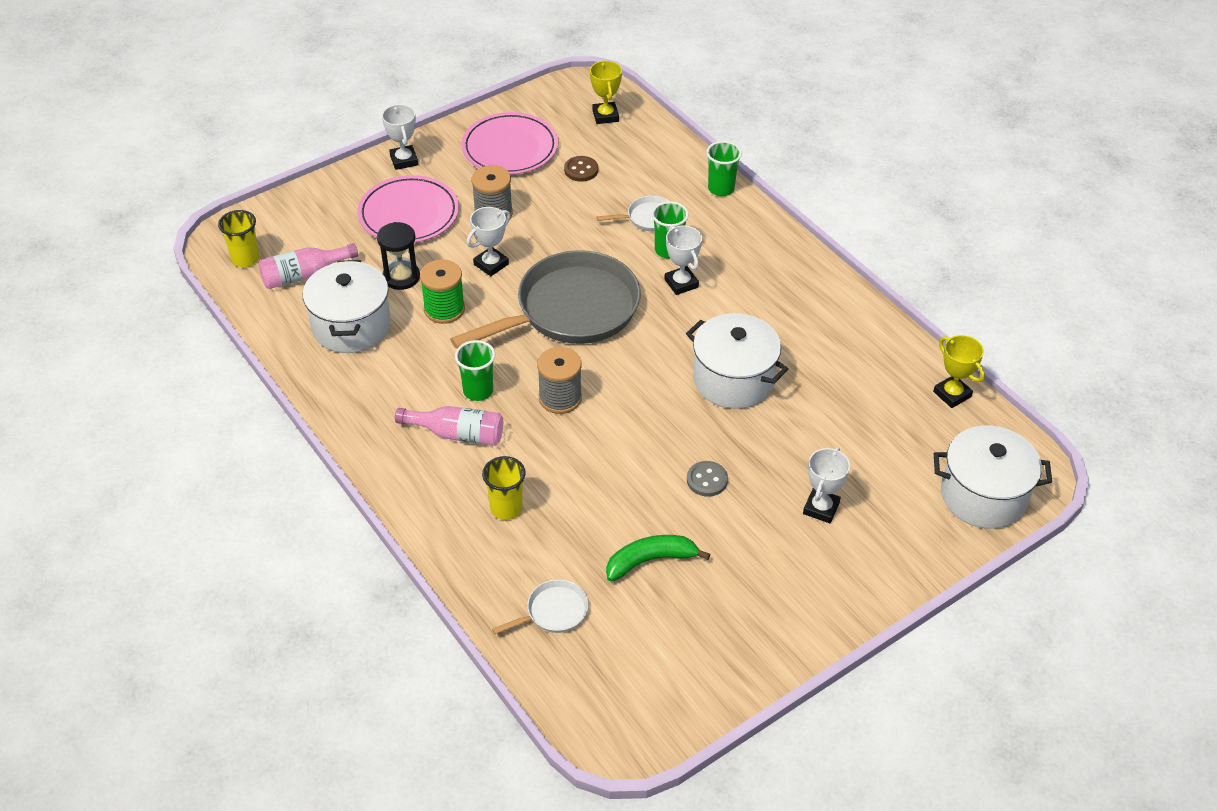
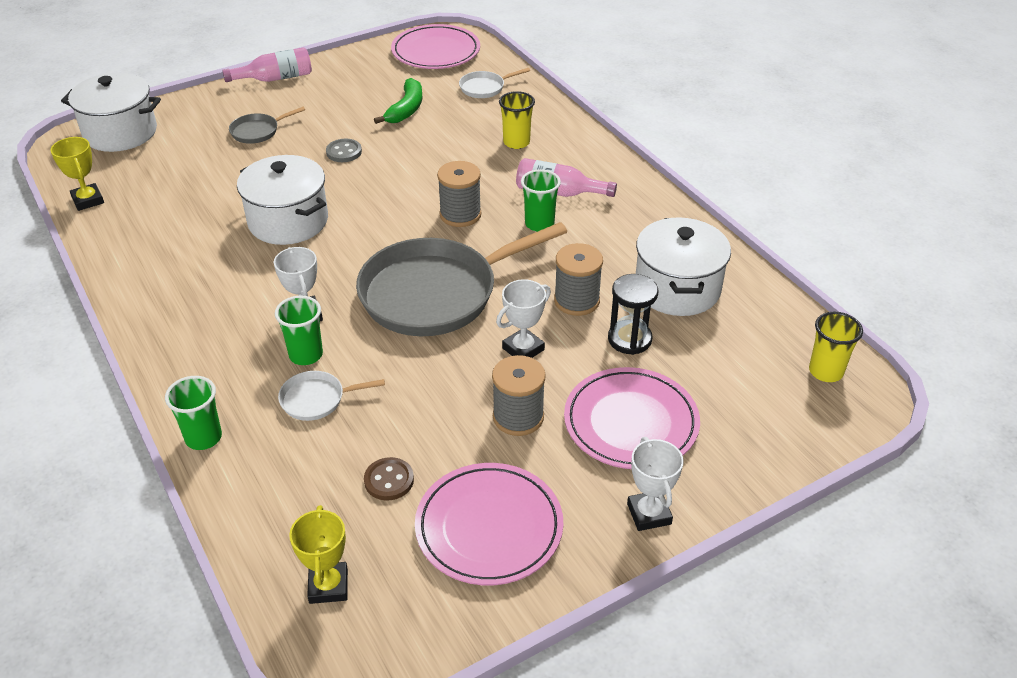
camera: 175 degrees left, 5 degrees down
(304, 275) = (746, 348): pink bottle -> pink bottle (275, 78)
(444, 309) = (576, 301): green spool -> grey spool
(633, 694) = (436, 52): none -> pink plate
(650, 561) = (406, 109): green banana -> green banana turned 60 degrees counterclockwise
(821, 508) = (258, 131): white trophy -> grey pan

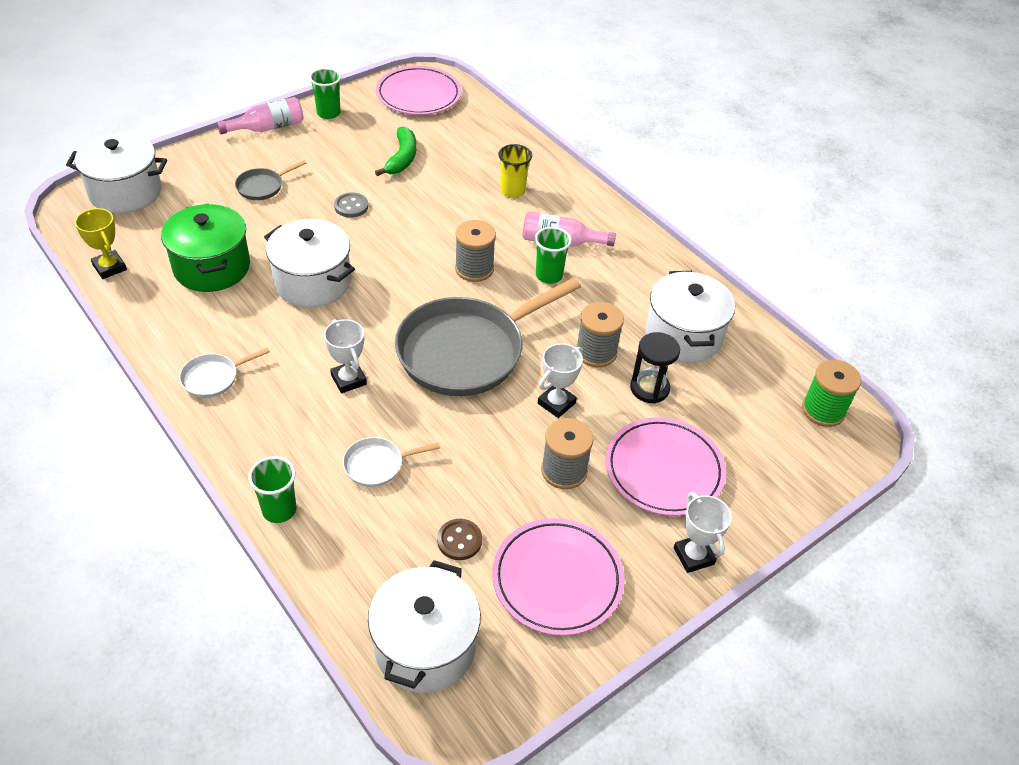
camera: 10 degrees left, 5 degrees up
(189, 203) = (212, 267): none -> green pot
(306, 355) = (358, 420): green cup -> green cup (328, 113)
(328, 586) = (425, 646): yellow trophy -> white pot
(485, 88) = (472, 133): white pan -> white pan (214, 378)
(825, 371) = (823, 410): yellow cup -> green spool

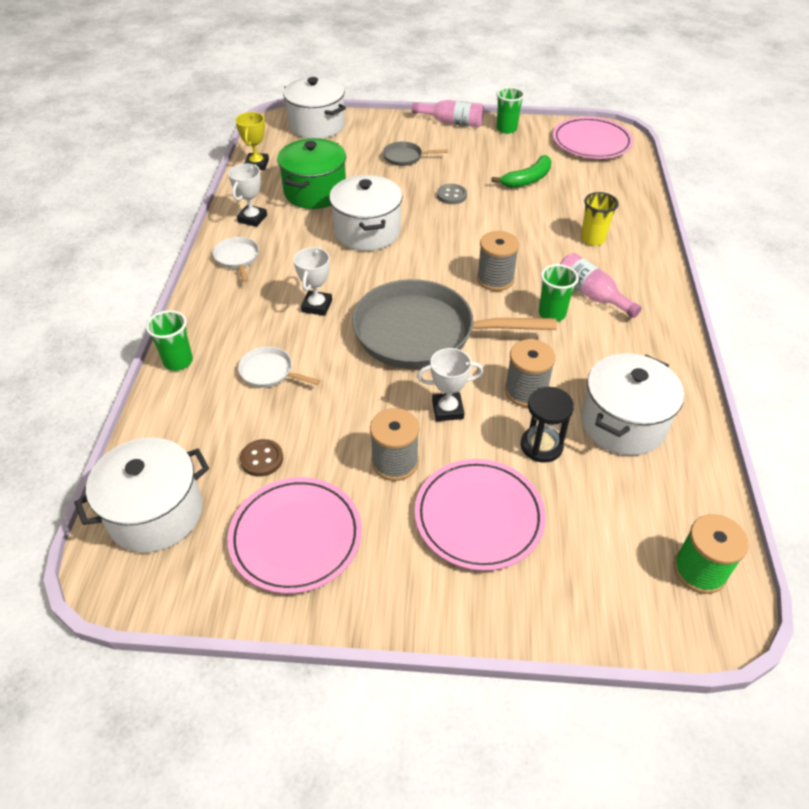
camera: 45 degrees right, 0 degrees up
(214, 378) = (237, 258): white pan -> white pan turned 60 degrees clockwise
(693, 556) = (424, 602): white trophy -> white trophy (252, 219)

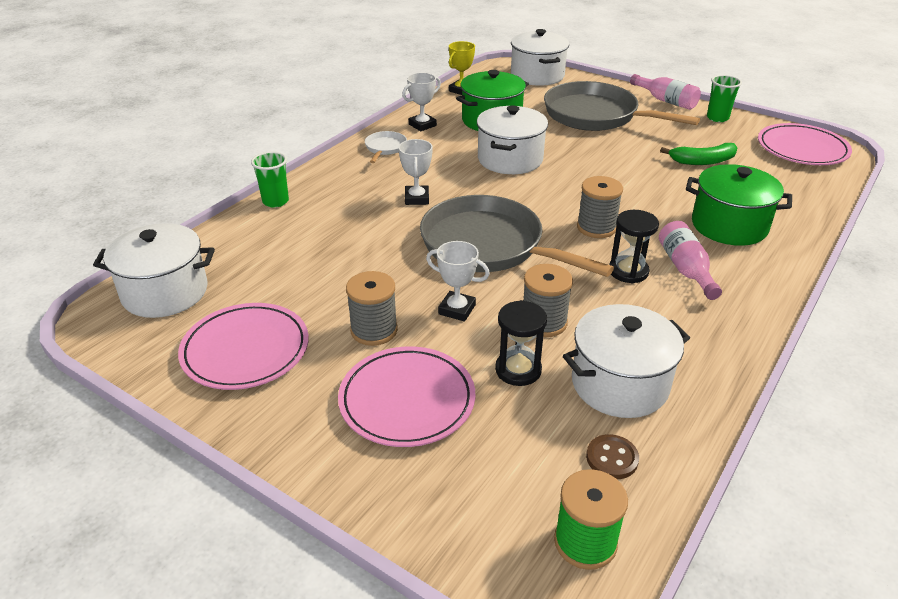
camera: 30 degrees right, 10 degrees down
(262, 459) = (272, 287): brown button -> brown button (612, 458)
(270, 372) = (335, 231): white pan -> none
(317, 306) = (417, 198): white trophy -> white trophy turned 45 degrees counterclockwise
(405, 157) = (596, 116): grey pan -> grey pan, size x2.36
(451, 195) = (614, 154): grey button -> none
(552, 314) = (628, 271): green cup -> black hourglass
(592, 239) = (729, 226): yellow cup -> green pot

